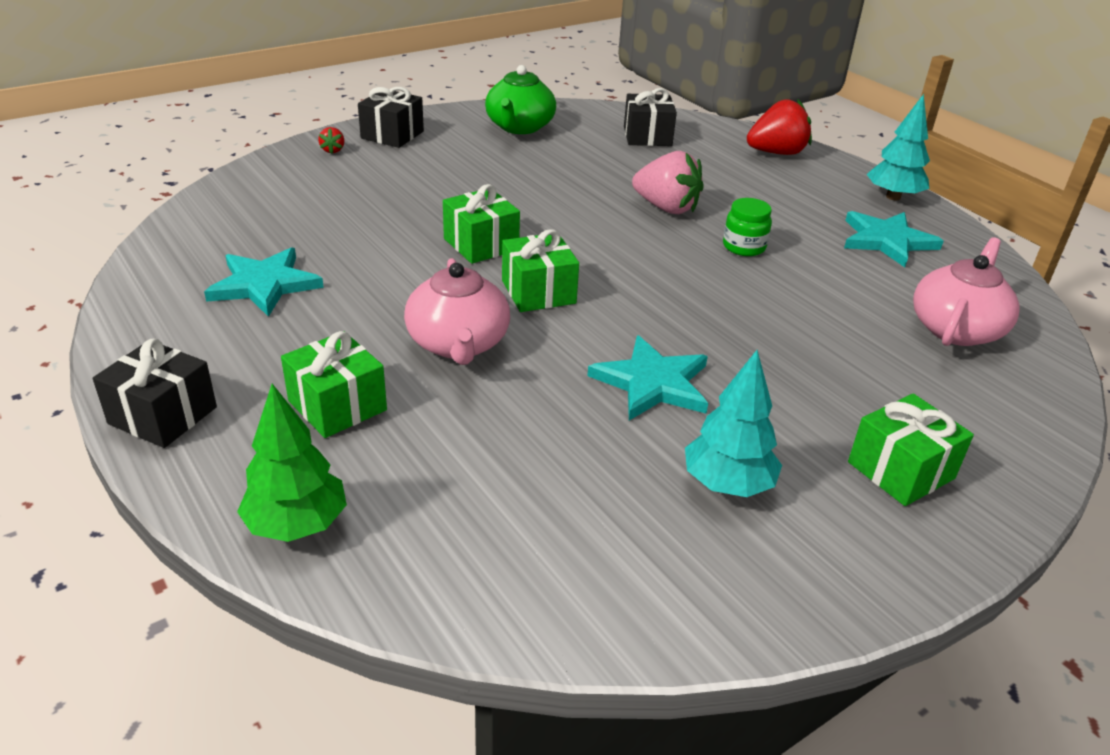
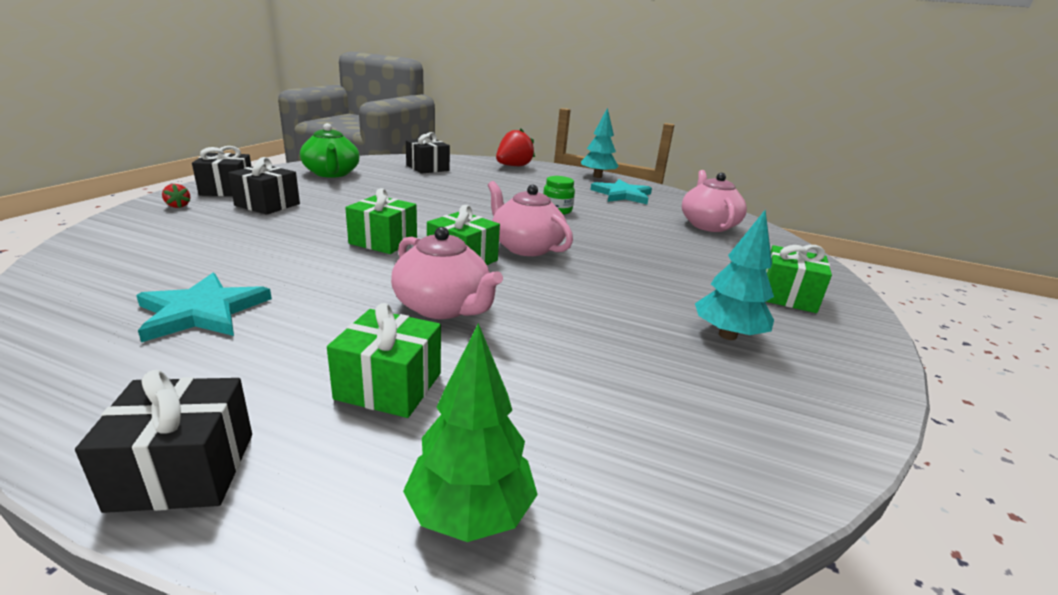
camera: 35 degrees left, 10 degrees down
(413, 165) = (267, 205): none -> black gift
(631, 294) = (526, 247): none -> pink teapot
(652, 383) = (606, 292): turquoise star -> none
(666, 208) = (486, 200): pink strawberry -> none

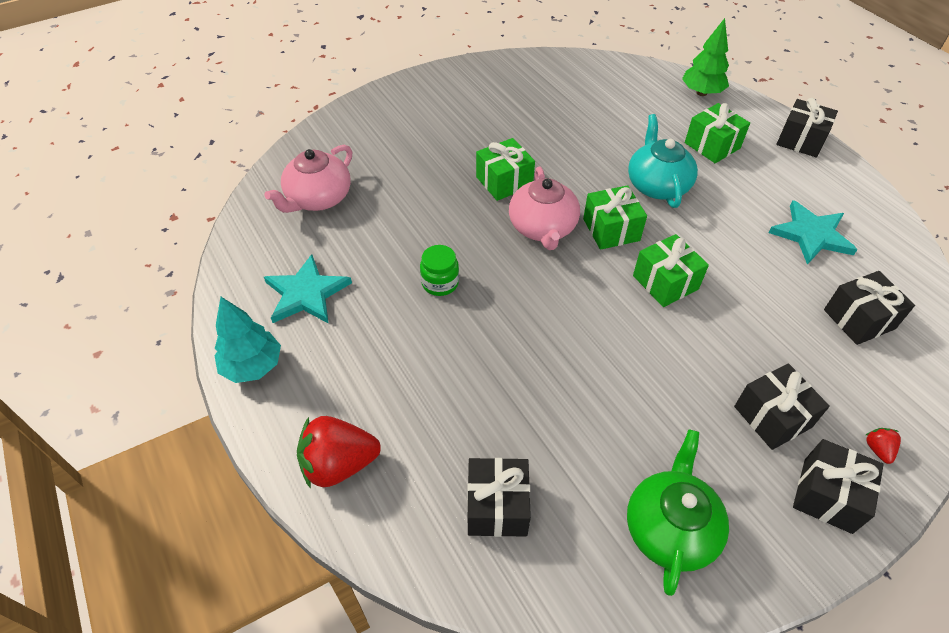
camera: 140 degrees left, 25 degrees up
(161, 258) = (859, 319): none -> black gift
(443, 307) = (657, 185): pink teapot -> turquoise teapot
(727, 335) = (506, 106): turquoise tree -> none
(787, 296) = (416, 112): green gift -> green gift (504, 181)

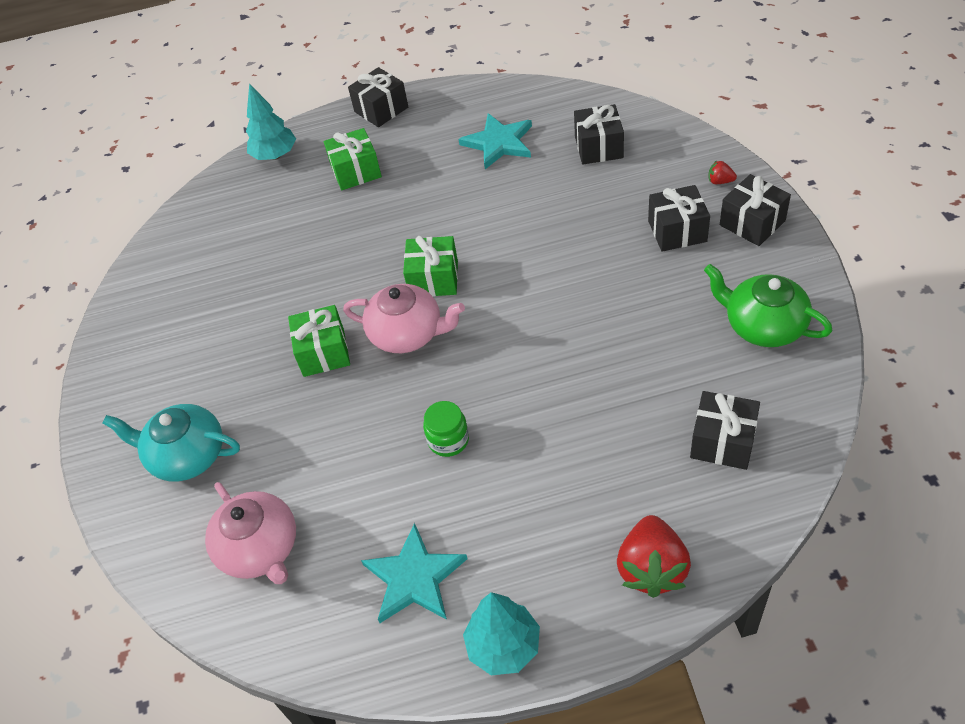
camera: 65 degrees left, 0 degrees up
(657, 185) = (390, 227): turquoise teapot -> turquoise teapot (187, 455)
(665, 282) = (515, 257): green gift -> none
(701, 92) = (275, 155): green tree -> turquoise tree

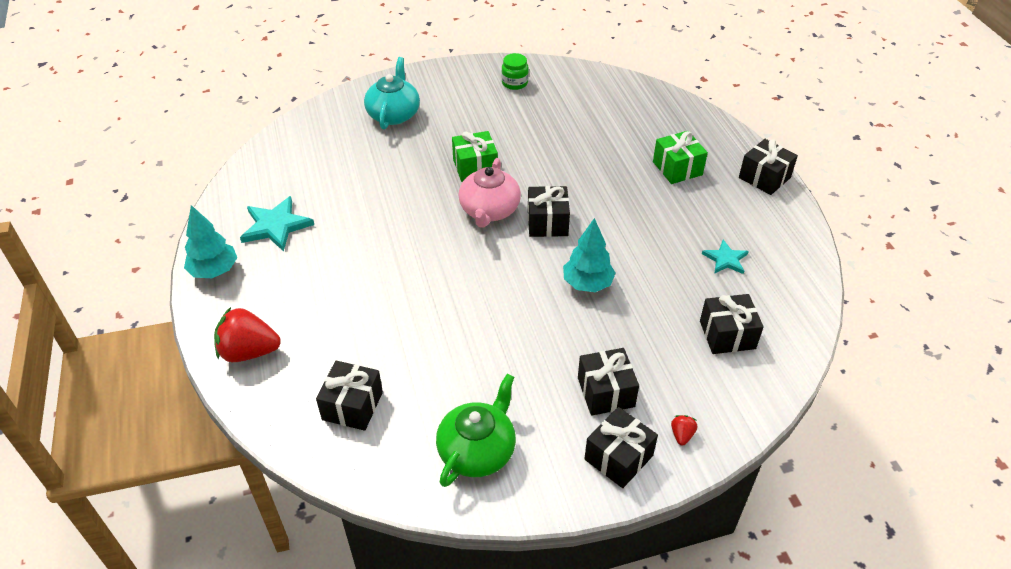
camera: 80 degrees right, 5 degrees down
(260, 548) = (315, 154): pink teapot -> none
(275, 155) = (694, 120): turquoise tree -> turquoise tree (587, 284)
(434, 279) = (547, 222): green gift -> black gift
(448, 440) = (384, 238): green jar -> green jar (514, 83)
(499, 143) = (725, 259): turquoise star -> turquoise star, size x0.62

